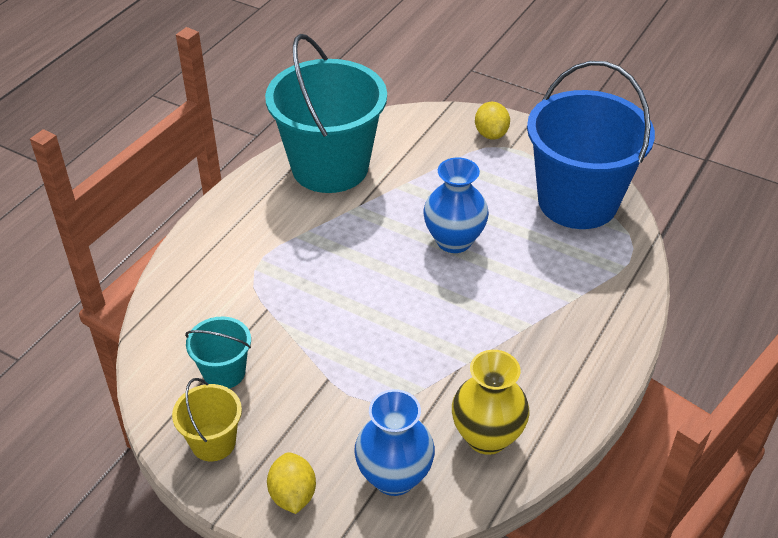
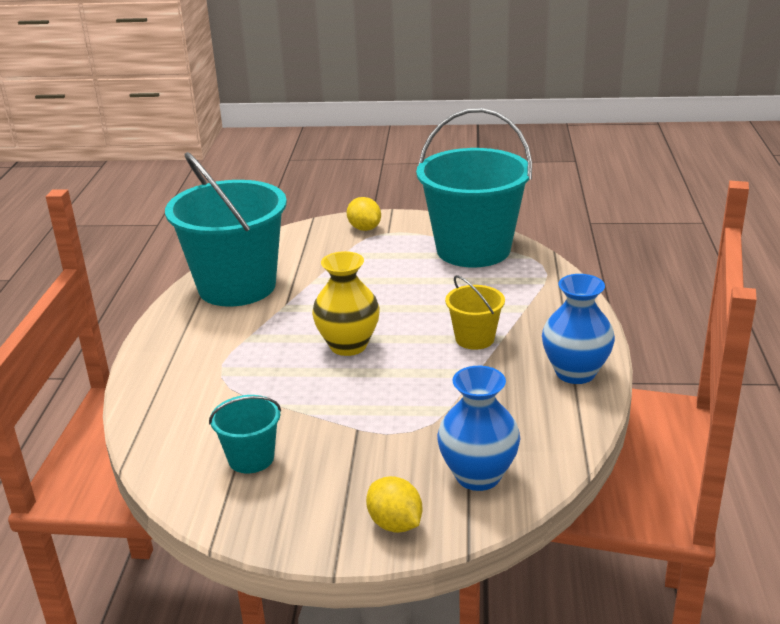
camera: 25 degrees left, 15 degrees down
(213, 442) = (283, 513): yellow bucket -> yellow bucket (474, 338)
(454, 240) = (391, 302): blue vase -> blue vase (575, 372)
(487, 437) = (534, 419): yellow vase -> yellow vase (348, 345)
(577, 201) = (473, 250): blue bucket -> turquoise bucket

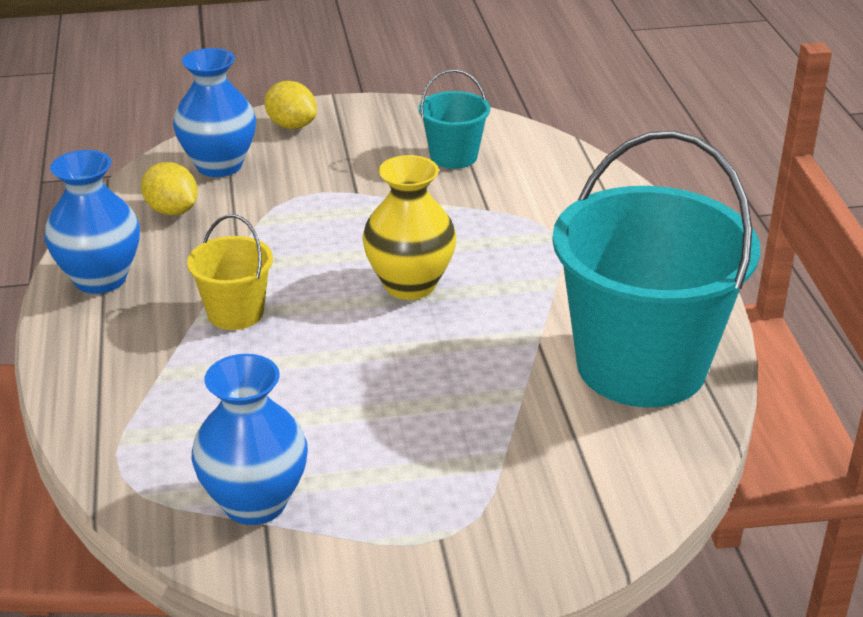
camera: 165 degrees right, 5 degrees up
(364, 228) = (495, 544): yellow lemon -> yellow lemon (172, 211)
(473, 250) = (255, 503): turquoise bucket -> blue vase

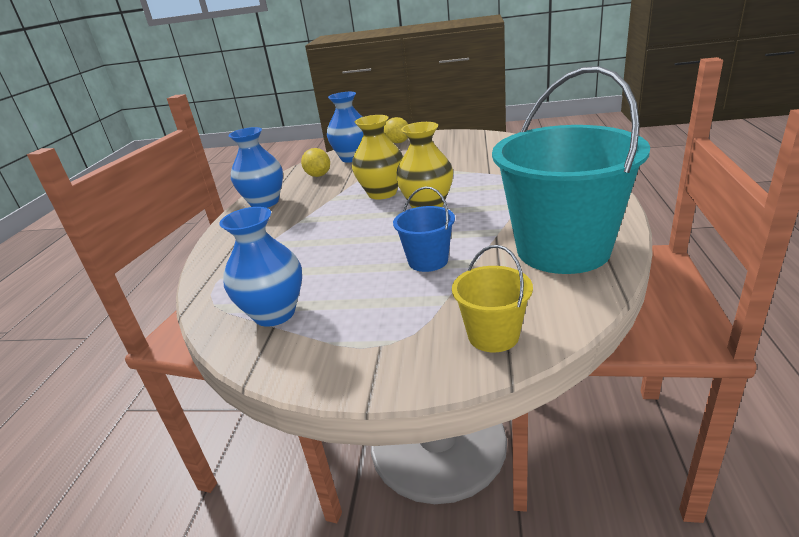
camera: 20 degrees right, 5 degrees down
(235, 313) = (323, 218): yellow bucket -> yellow bucket (493, 335)
(318, 255) = (382, 193): none -> yellow vase
(453, 157) = (479, 152): turquoise bucket -> none
(453, 394) = (428, 261): none -> blue bucket

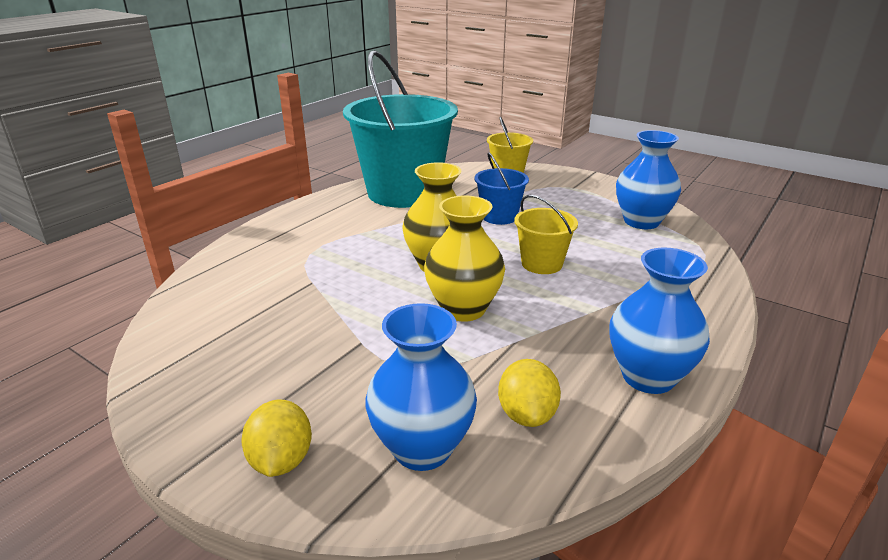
camera: 155 degrees left, 0 degrees up
(353, 233) = (542, 264): none -> yellow bucket

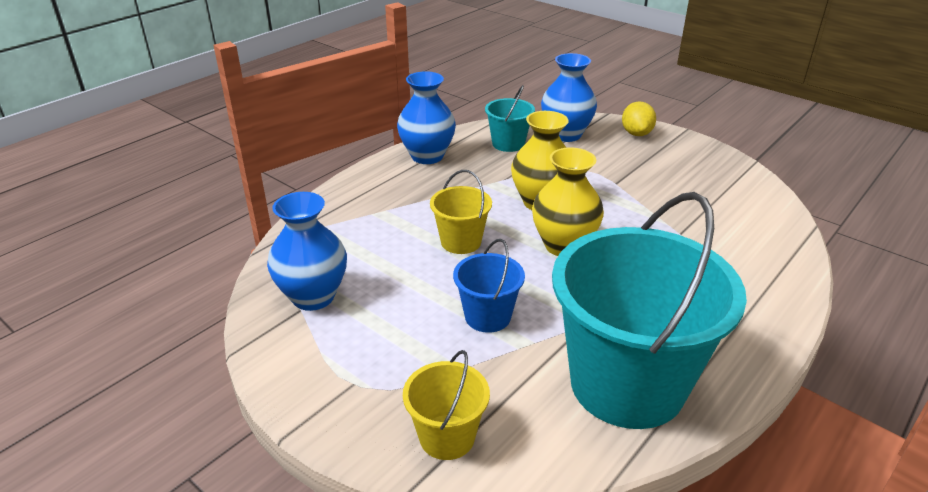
camera: 175 degrees left, 5 degrees up
(527, 414) = (508, 144): yellow lemon -> turquoise bucket

